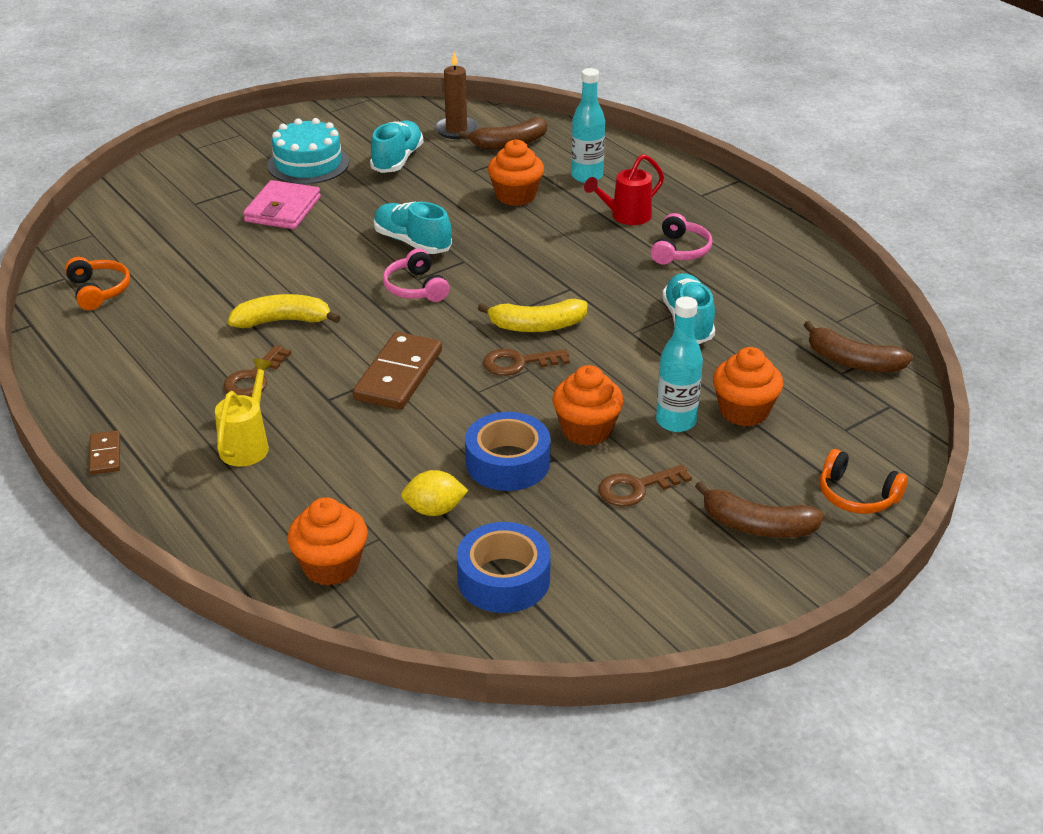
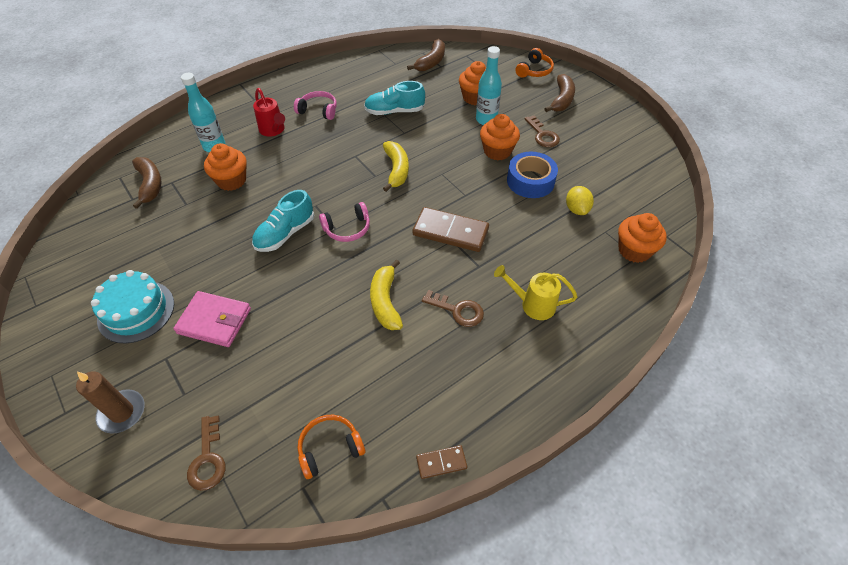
camera: 90 degrees left, 15 degrees up
(105, 455) = (558, 391): brown domino -> brown domino (441, 462)
(397, 160) = (151, 250): turquoise shoe -> none
(456, 130) = (114, 215): brown candle -> brown candle (122, 412)
(503, 579) = (622, 181): blue tape -> none
(518, 363) = (435, 177): brown key -> brown key (208, 459)

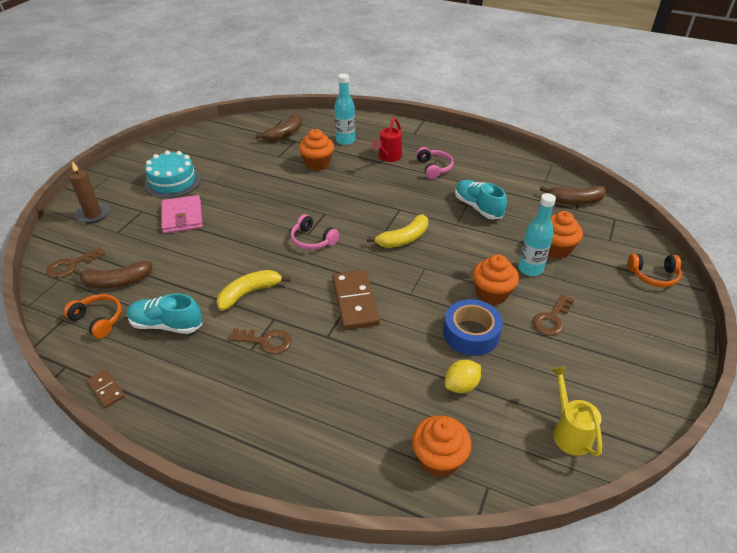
camera: 60 degrees right, 10 degrees down
(285, 234) = (283, 211): turquoise shoe -> turquoise shoe (166, 325)
(457, 310) = (266, 341): brown key -> brown key turned 75 degrees counterclockwise
(533, 304) = (304, 393): yellow watering can -> yellow watering can (569, 432)
(561, 99) = (629, 315): brown banana -> brown banana (117, 282)

